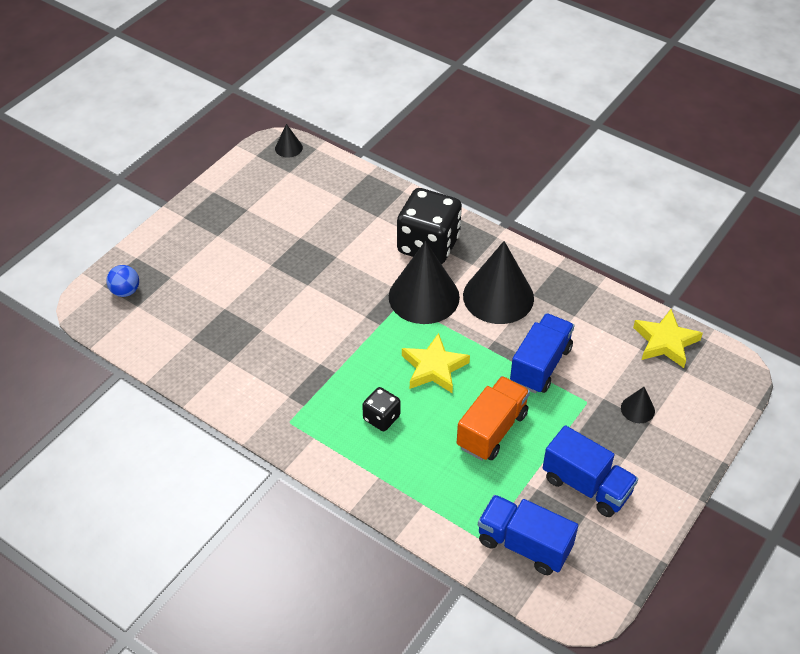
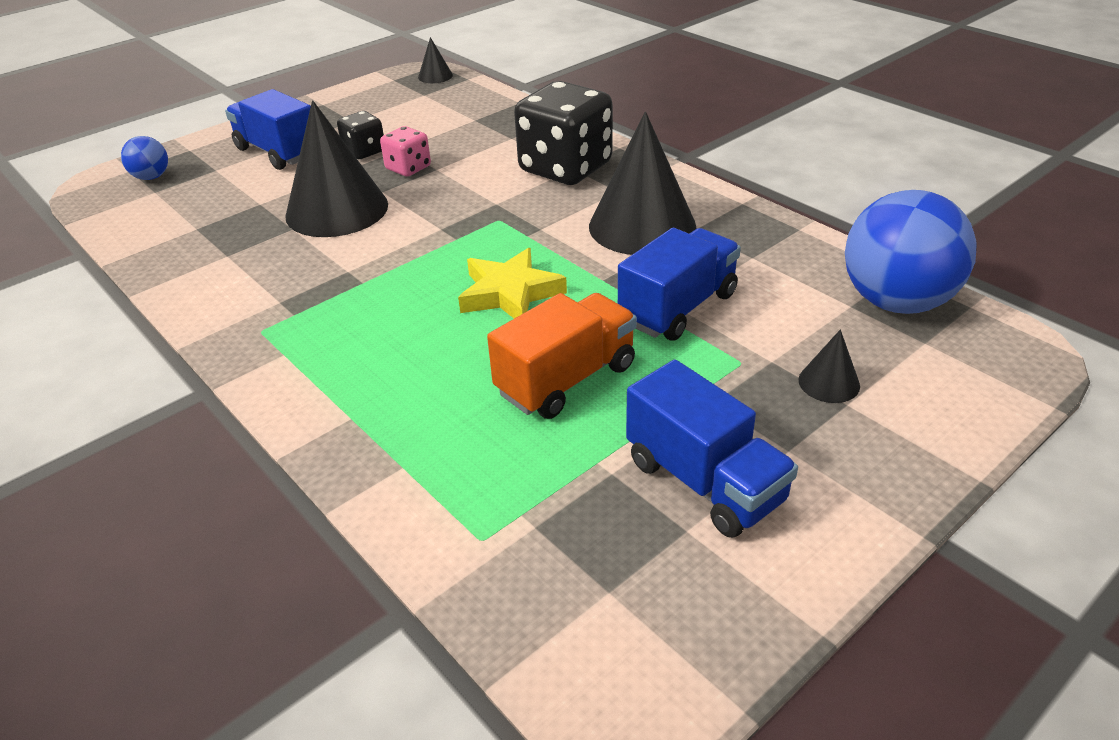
camera: 15 degrees right, 10 degrees down
(315, 258) = (408, 168): none -> pink dice
(381, 418) = (399, 342): black dice -> black dice (364, 151)
(424, 296) = (533, 216): black cone -> black cone (337, 210)
(524, 545) = (552, 560): blue truck -> blue truck (278, 152)
(665, 342) = (896, 302): yellow star -> blue ball

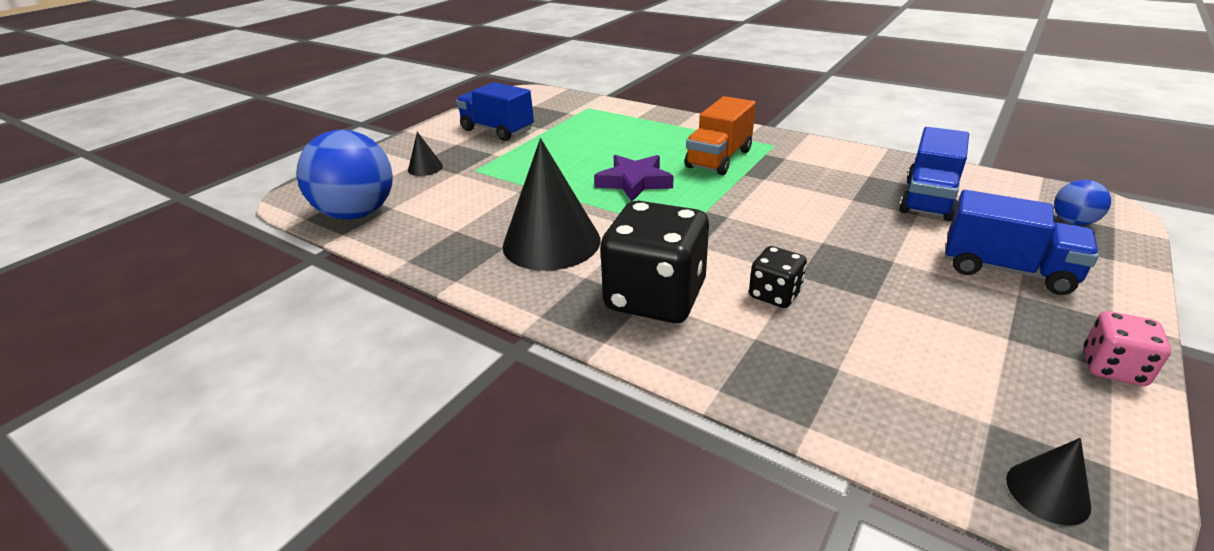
camera: 165 degrees right, 5 degrees down
(337, 210) = (838, 218): black cone -> none
(364, 151) = (910, 286): black dice -> black dice (774, 294)
(408, 168) = (830, 271): pink dice -> pink dice (1113, 367)
(510, 293) = (634, 182): yellow star -> purple star
(566, 379) = (575, 150): orange truck -> orange truck (719, 159)
(678, 308) = (514, 189): blue truck -> blue truck (928, 200)

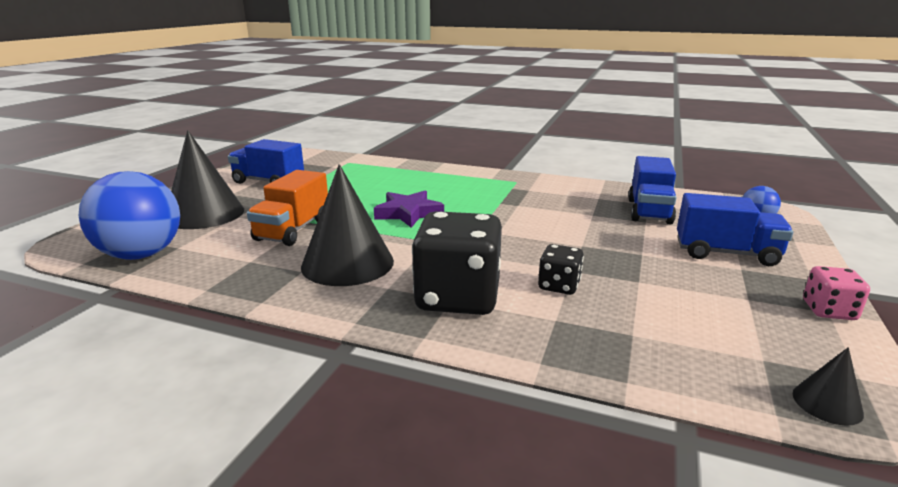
camera: 15 degrees left, 10 degrees down
(425, 168) = (204, 214): black cone -> black cone, size x2.27
(719, 159) = (475, 193): orange truck -> orange truck (293, 230)

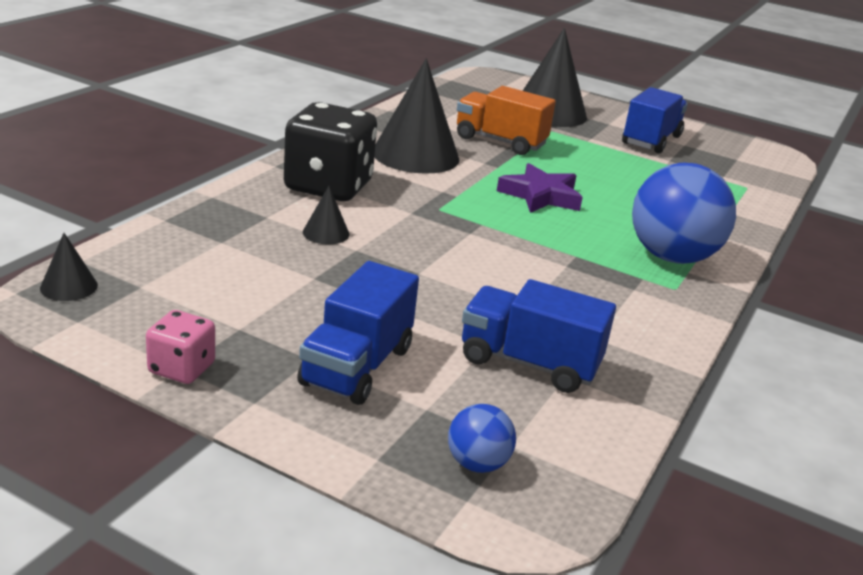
camera: 95 degrees right, 5 degrees up
(141, 255) = (460, 93): blue ball -> blue ball (671, 257)
(559, 286) = (326, 233): black dice -> black cone

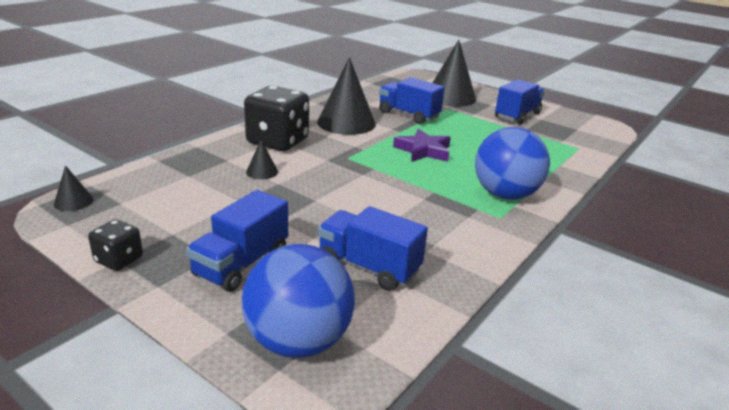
camera: 10 degrees right, 0 degrees up
(181, 368) = (119, 260): pink dice -> black dice
(477, 464) = (298, 341): blue ball -> blue ball, size x2.14
(500, 141) = (408, 115): orange truck -> blue truck

